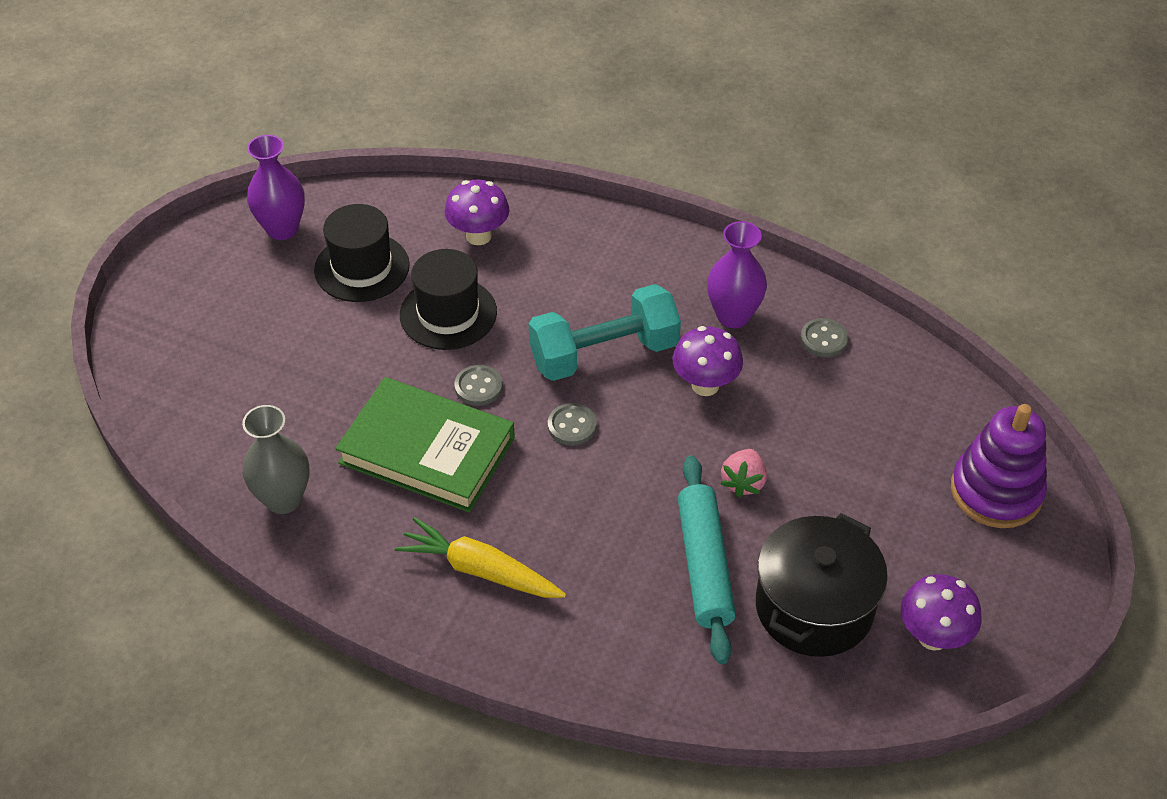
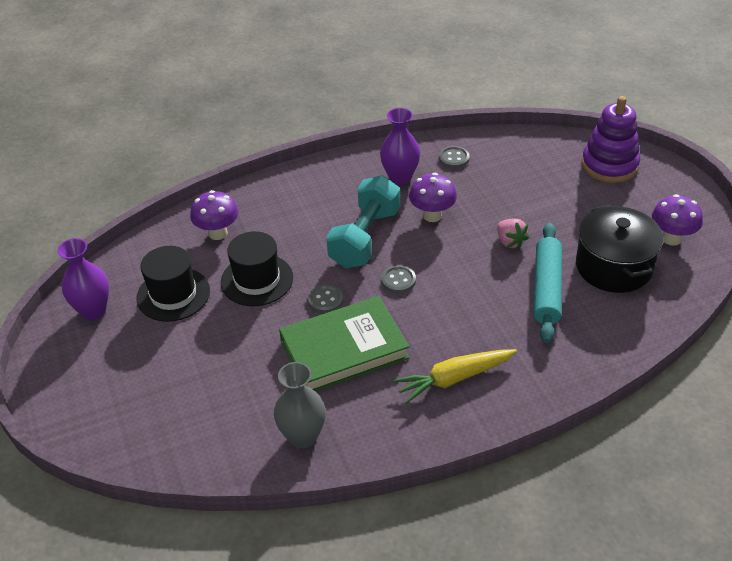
camera: 45 degrees left, 5 degrees down
(705, 565) = (547, 289): turquoise rolling pin -> turquoise rolling pin turned 60 degrees clockwise

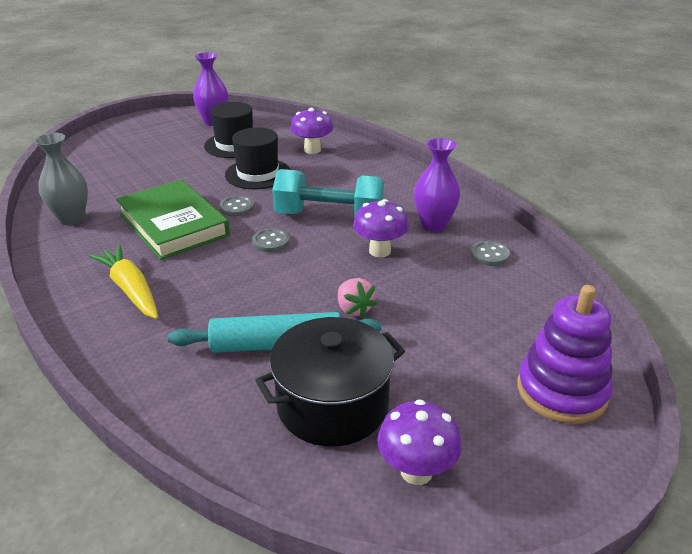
camera: 75 degrees right, 10 degrees down
(510, 242) = (354, 309): pink strawberry -> pink strawberry turned 75 degrees counterclockwise

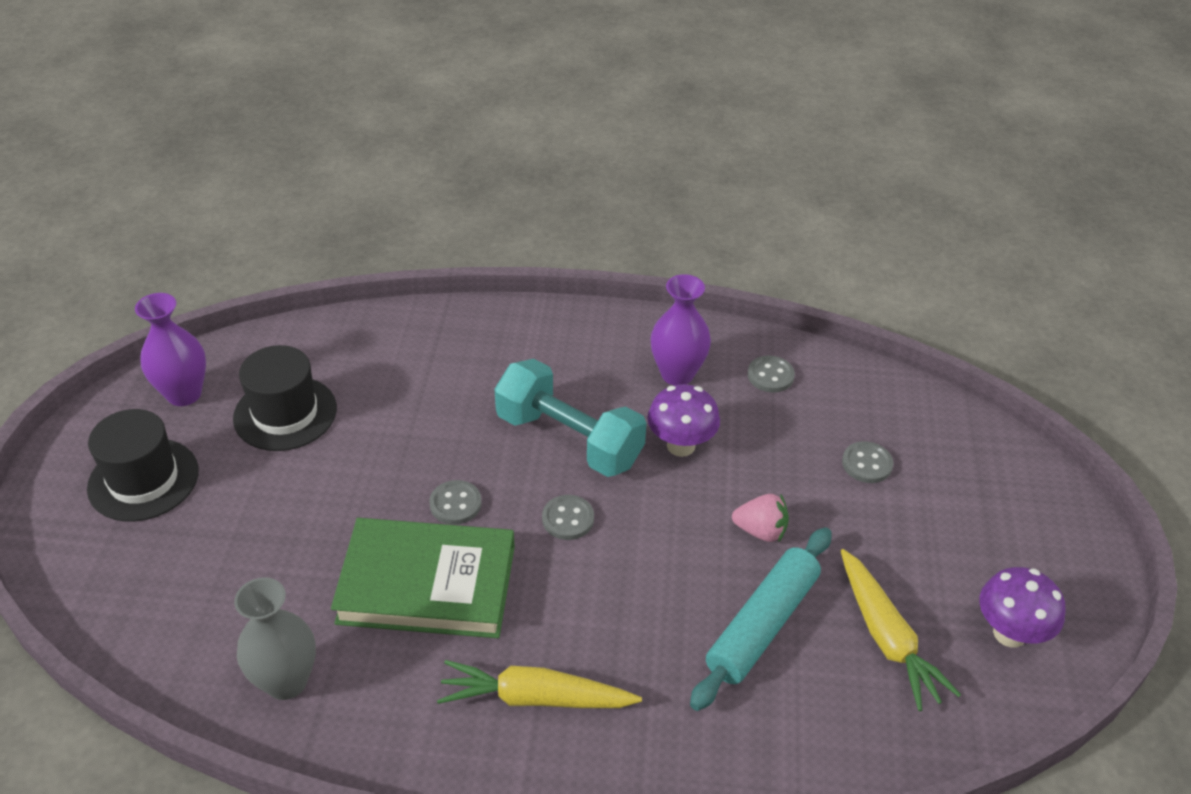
camera: 50 degrees left, 10 degrees up
(258, 174) = (394, 438): black hat -> black hat (143, 479)
(312, 150) = (396, 355): purple mushroom -> none
(329, 216) = (569, 439): turquoise dumbbell -> turquoise dumbbell turned 75 degrees clockwise
(332, 405) = (886, 637): black pot -> yellow carrot
(477, 326) = (867, 464): none -> grey button
(561, 391) = (992, 477): purple stacking toy -> none

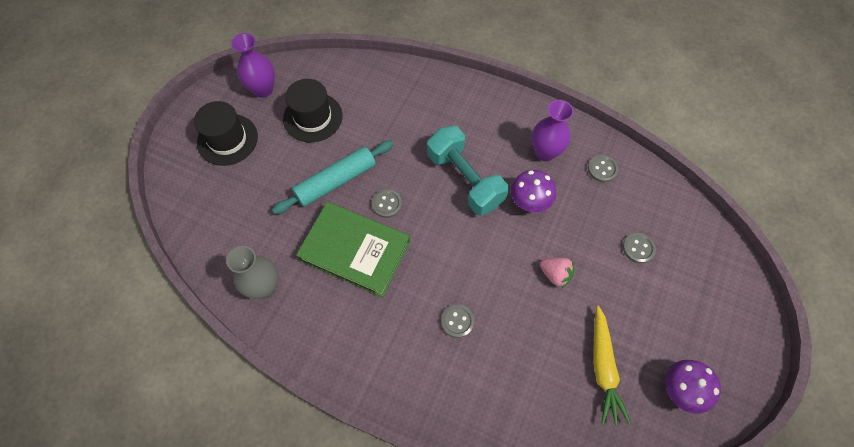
camera: 20 degrees right, 20 degrees up
(536, 698) = (390, 340): yellow carrot -> none
(568, 519) = (446, 233): grey button -> grey button (457, 321)
(762, 625) = (532, 336): turquoise rolling pin -> turquoise rolling pin (336, 181)

